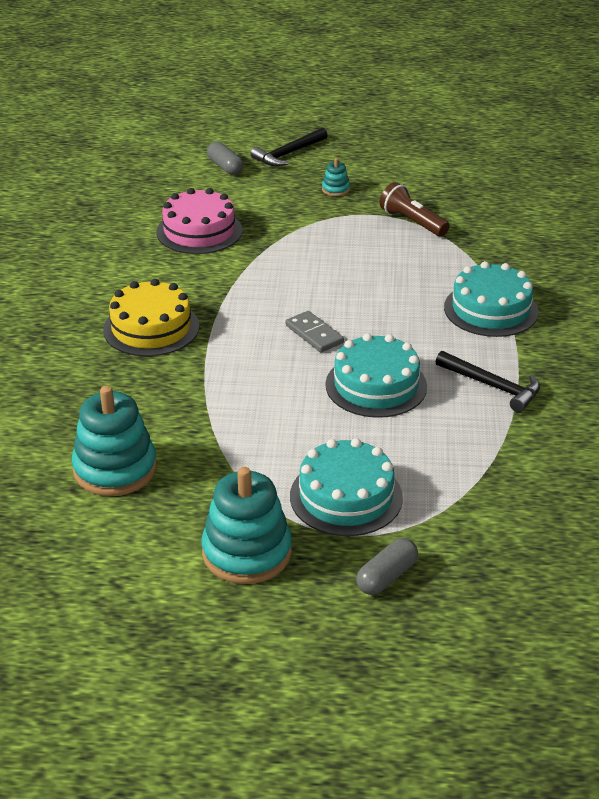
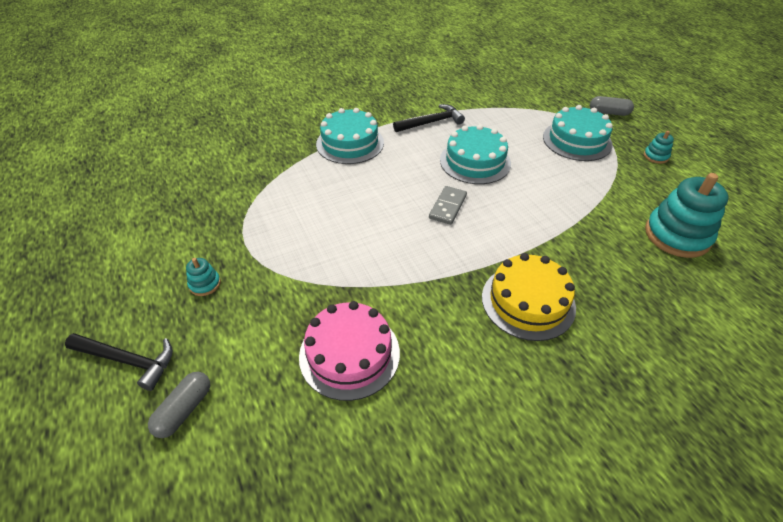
camera: 120 degrees left, 10 degrees up
(247, 552) = (656, 156): turquoise stacking toy -> turquoise stacking toy, size x0.45
(412, 222) = (246, 213): brown flashlight -> none
(493, 386) = (431, 122): black hammer -> black hammer turned 60 degrees clockwise

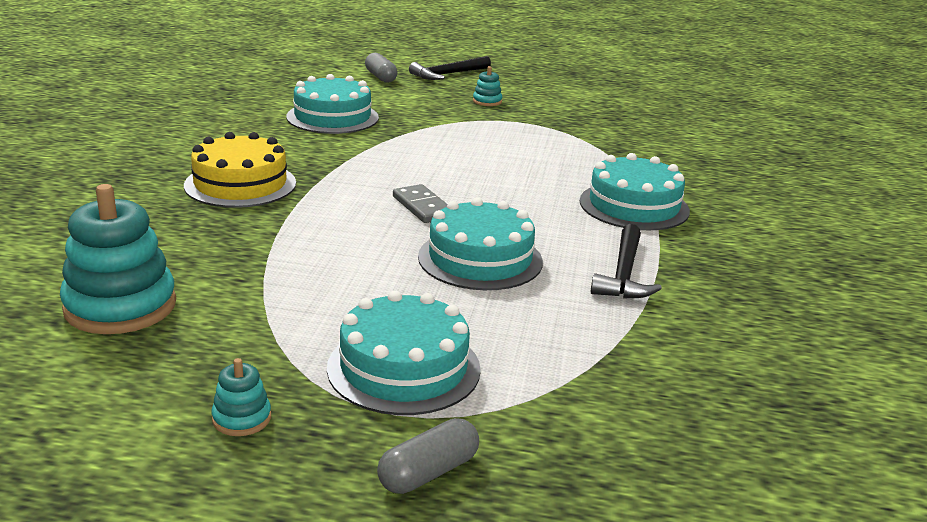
camera: 125 degrees right, 20 degrees down
(349, 354) = (332, 117): pink cake -> turquoise cake

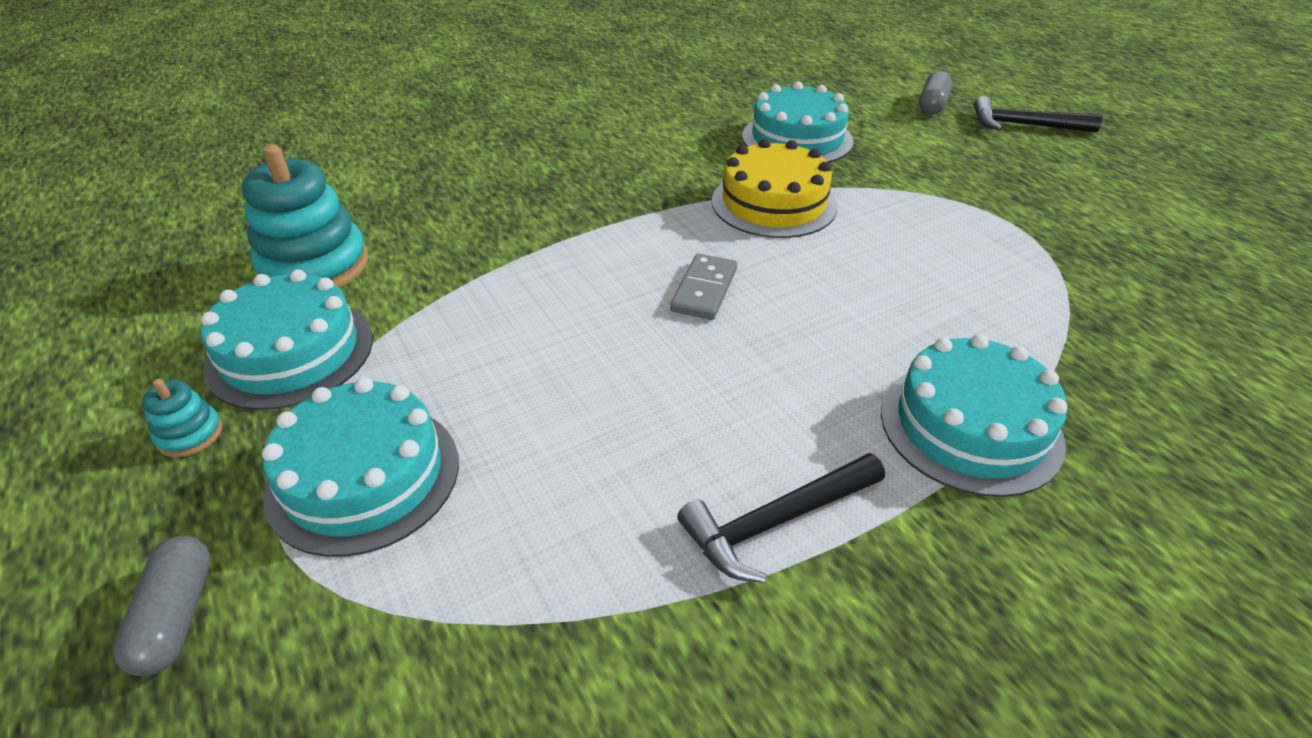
camera: 50 degrees right, 15 degrees up
(240, 184) = (590, 183): yellow cake -> yellow cake (774, 203)
(428, 472) = (176, 616): grey capsule -> grey capsule turned 75 degrees clockwise
(480, 259) = (649, 391): turquoise cake -> turquoise cake (290, 352)
(487, 101) = (1016, 179): turquoise stacking toy -> none

